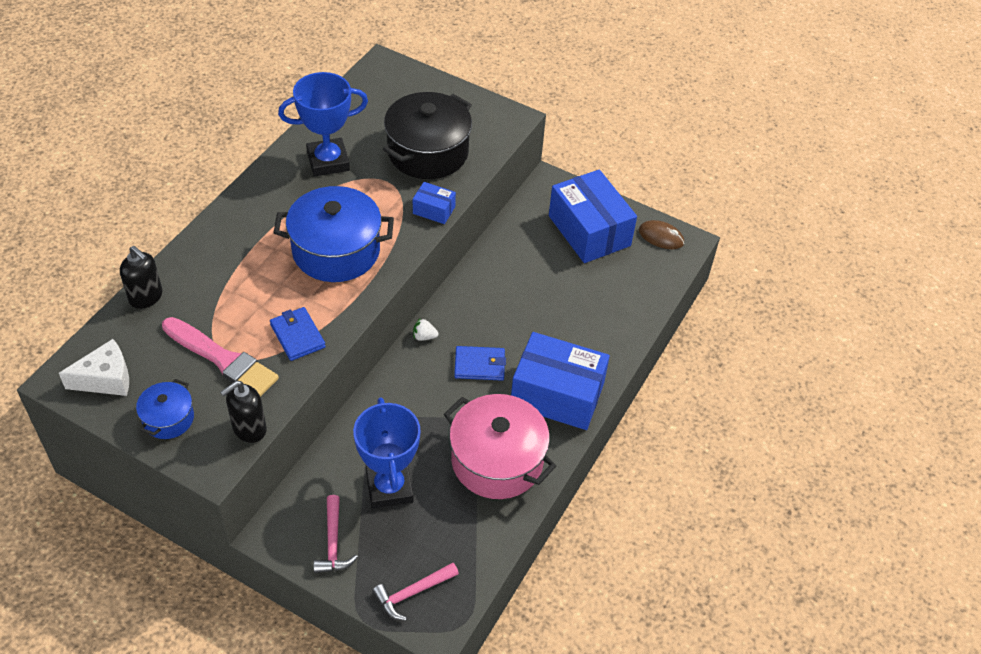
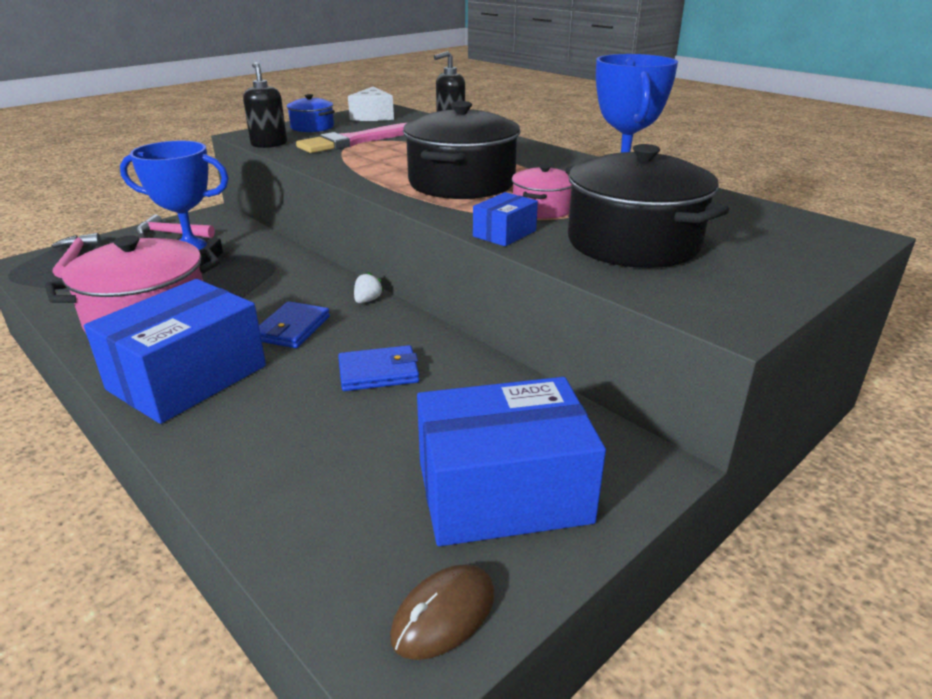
camera: 110 degrees right, 20 degrees down
(297, 336) = (354, 162): blue wallet -> blue wallet (378, 372)
(336, 251) = (461, 183): blue pot -> black pot
(381, 198) = (542, 209): none -> pink pot

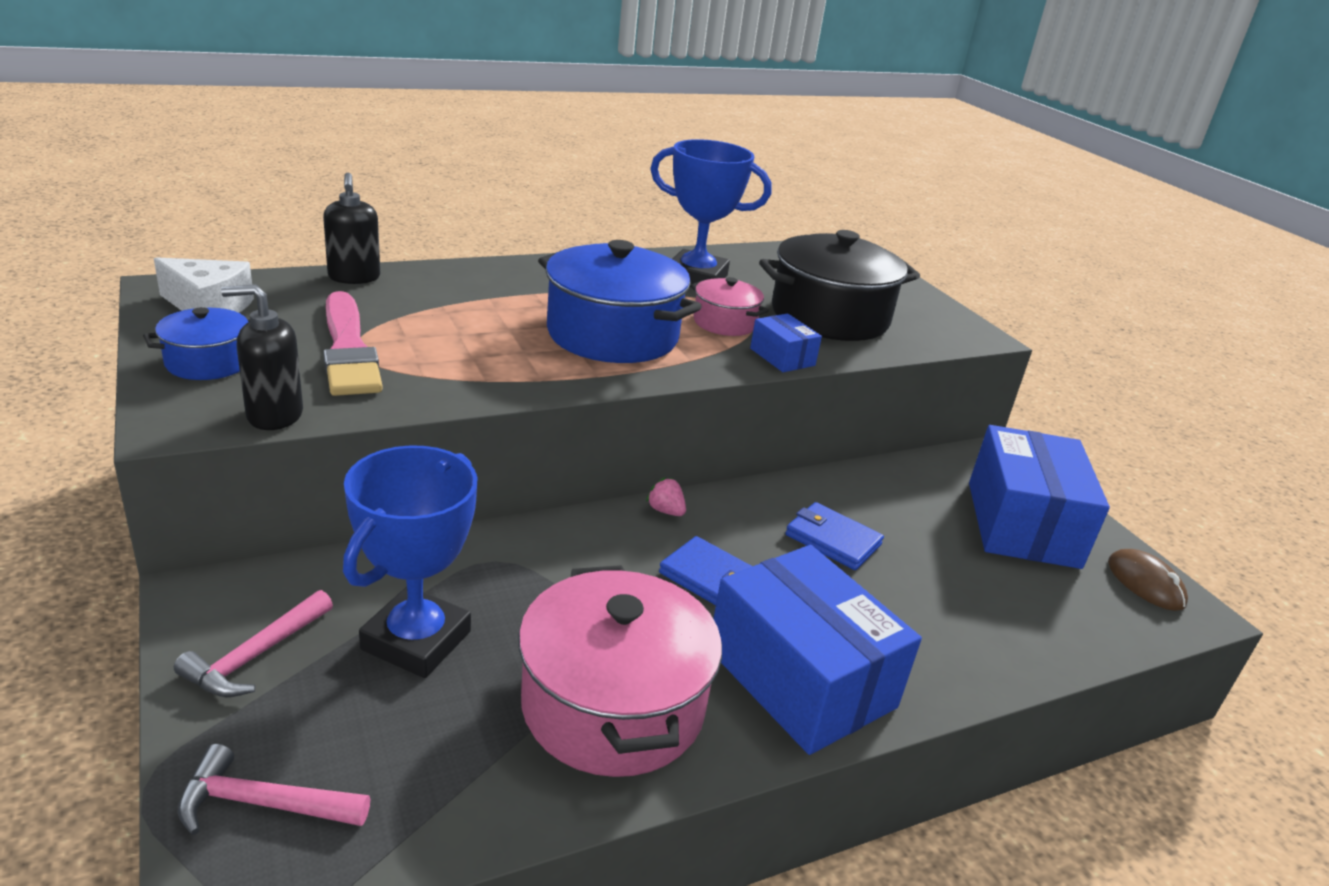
camera: 75 degrees left, 0 degrees up
(367, 300) = (666, 511): white strawberry -> pink strawberry
(378, 372) = (832, 540): blue wallet -> blue wallet turned 60 degrees counterclockwise
(461, 183) = (612, 335): black pot -> blue pot

